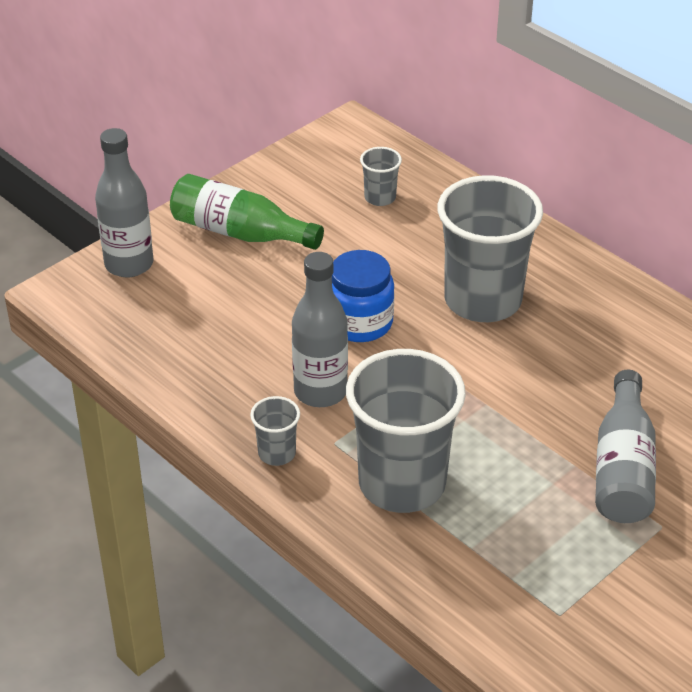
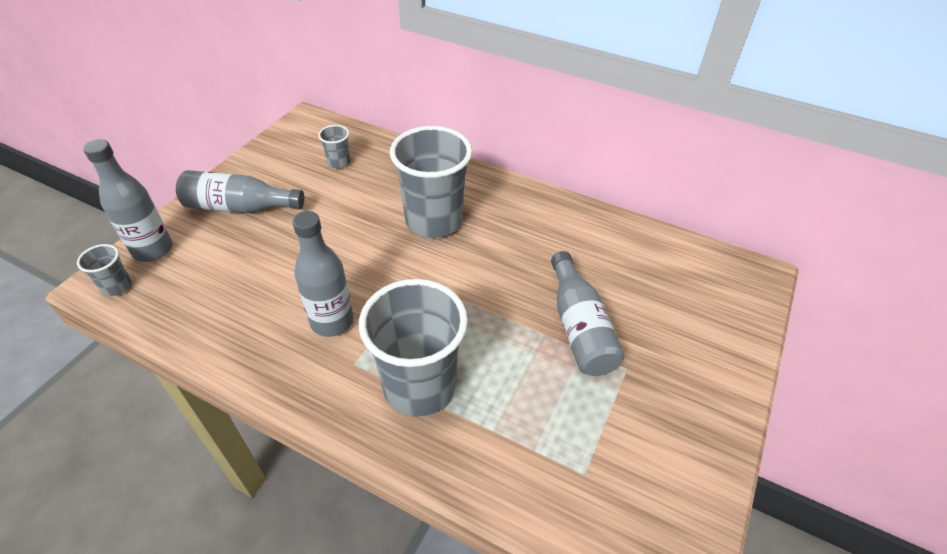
camera: 20 degrees left, 5 degrees up
(239, 232) = (239, 207): green bottle -> grey bottle
(277, 453) = (308, 386): grey cup -> grey cup (117, 286)
(360, 323) = (348, 257): blue jar -> none

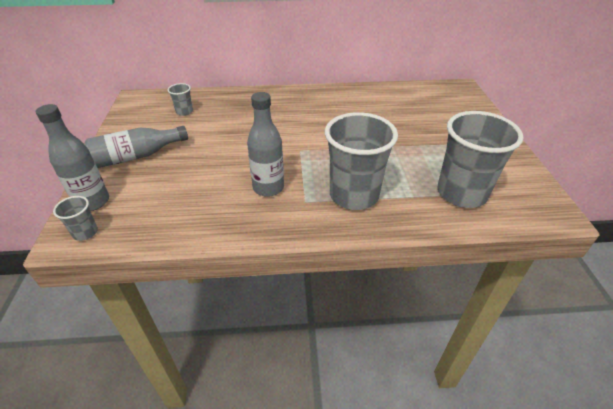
camera: 30 degrees left, 5 degrees down
(433, 221) = (277, 119): grey cup -> grey cup (461, 193)
(579, 328) = (407, 137): grey bottle -> none

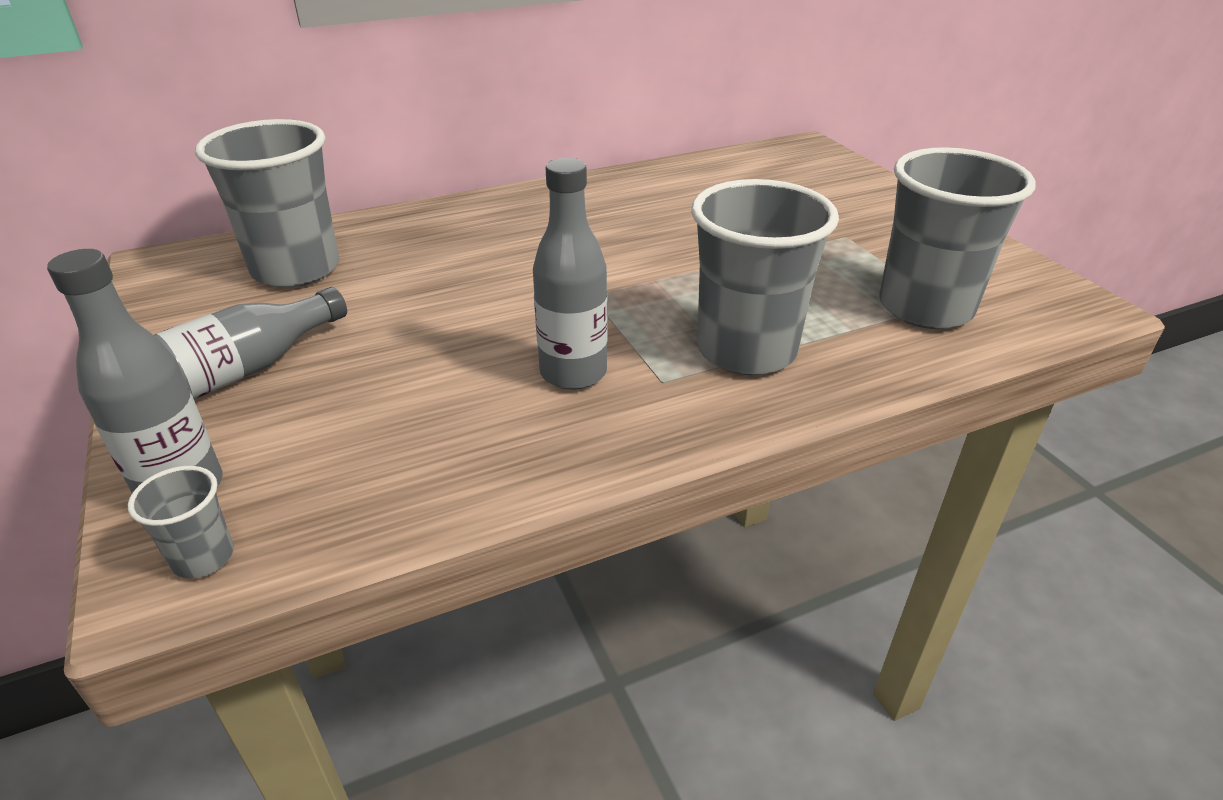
camera: 20 degrees left, 5 degrees down
(184, 112) = (296, 269): grey cup -> grey cup, size x2.28

